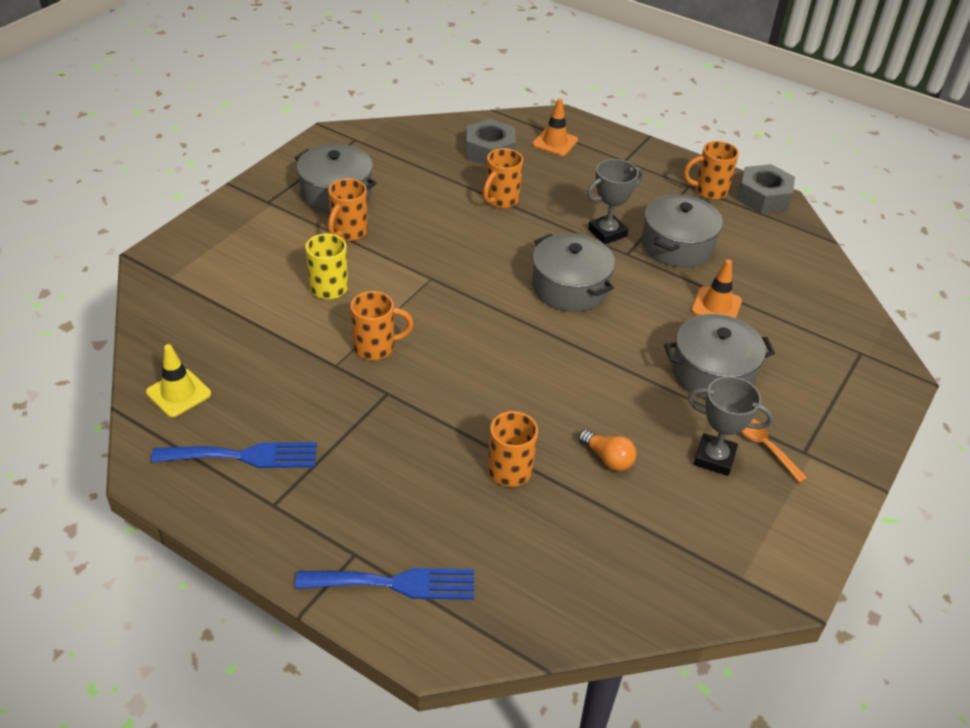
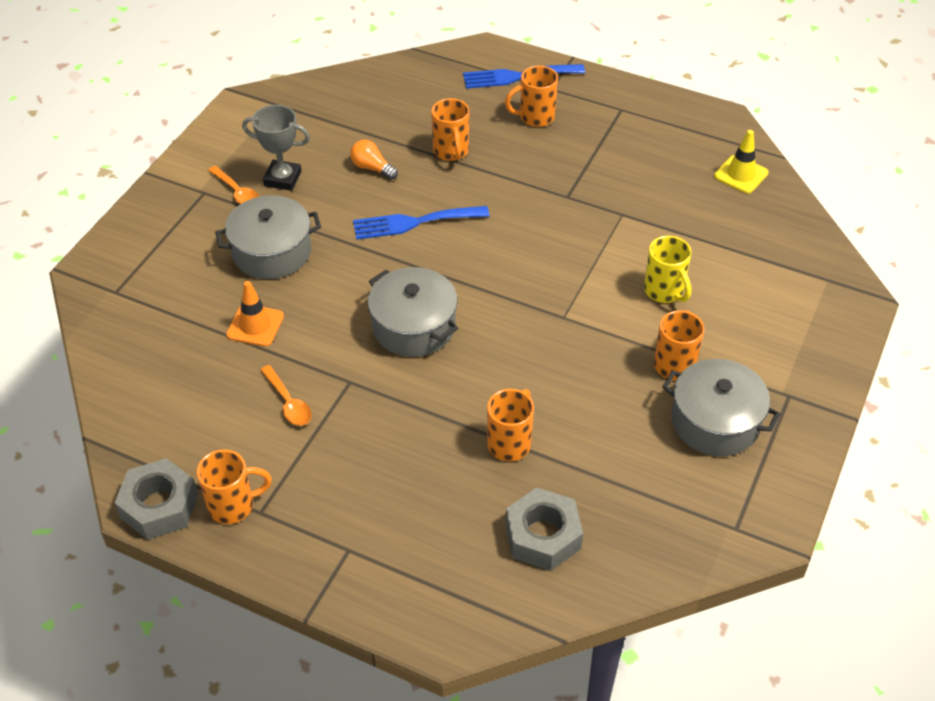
camera: 175 degrees right, 5 degrees up
(244, 456) = (660, 136): blue fork -> blue fork (414, 222)
(376, 347) = (592, 235): orange mug -> orange mug (535, 117)
(555, 142) = (451, 572): orange traffic cone -> none
(607, 233) = (373, 410): grey trophy -> none
(677, 245) = (288, 403): grey pot -> orange spoon

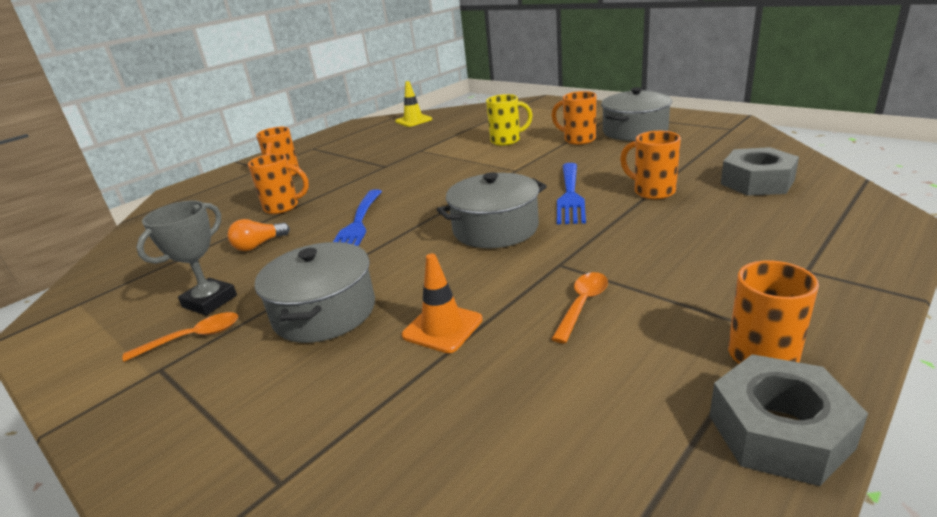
camera: 70 degrees left, 20 degrees down
(288, 403) = (582, 305): orange spoon -> orange spoon turned 45 degrees counterclockwise
(517, 76) = (228, 179): blue fork -> blue fork (570, 196)

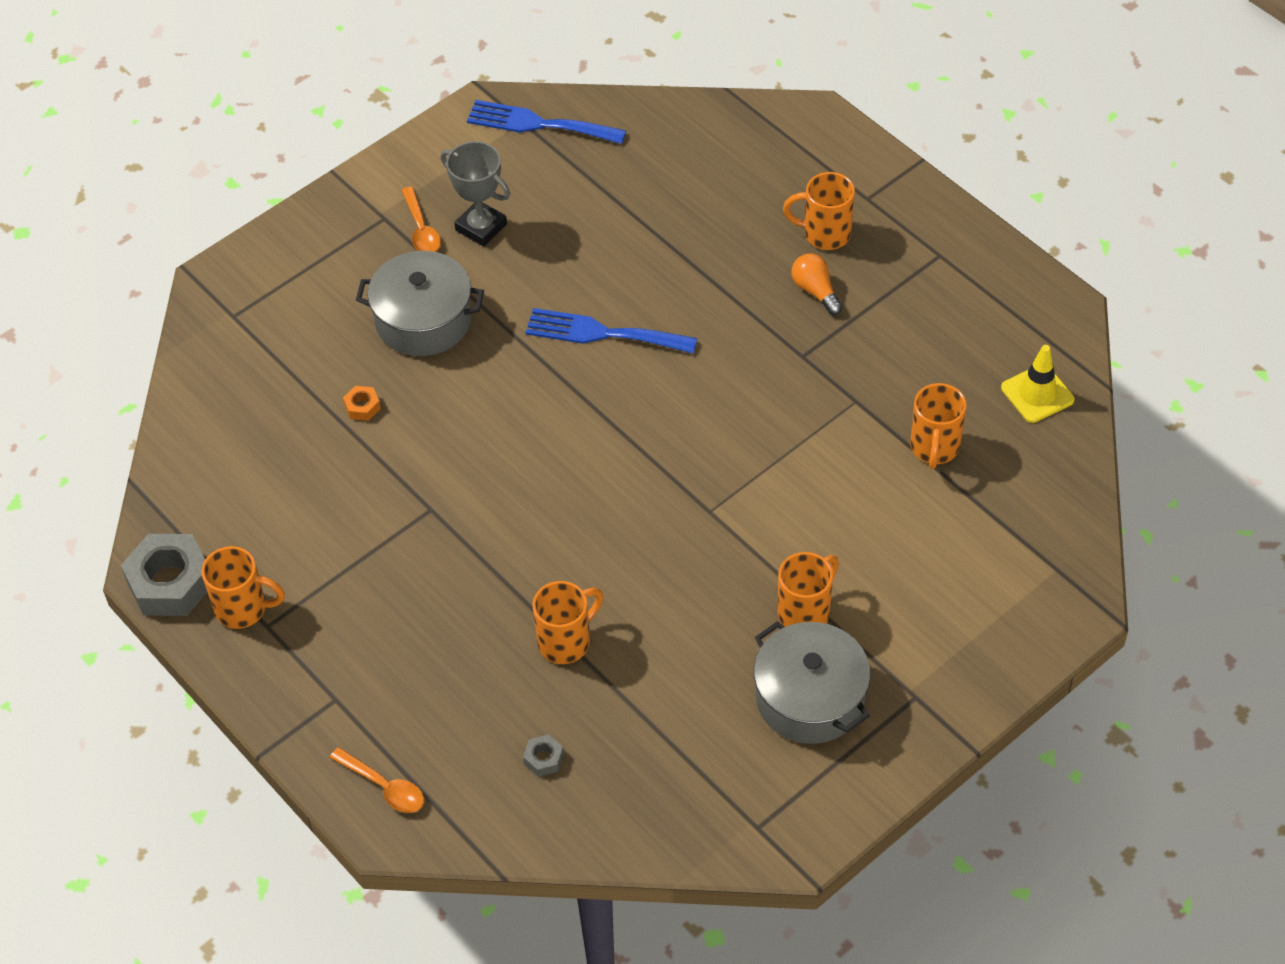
camera: 95 degrees right, 25 degrees up
(259, 245) = (591, 245): orange light bulb -> orange light bulb (815, 291)
(283, 207) = (696, 251): orange mug -> orange mug (934, 448)
(442, 327) = (362, 407): orange traffic cone -> orange nut
(495, 229) = (534, 466): grey pot -> none
(506, 141) = (847, 518): yellow mug -> none
(570, 196) = (592, 554): blue fork -> blue fork (538, 124)
(582, 305) = (354, 511): orange spoon -> orange spoon (384, 787)
(757, 182) = (543, 759): grey nut -> grey nut, size x0.44

